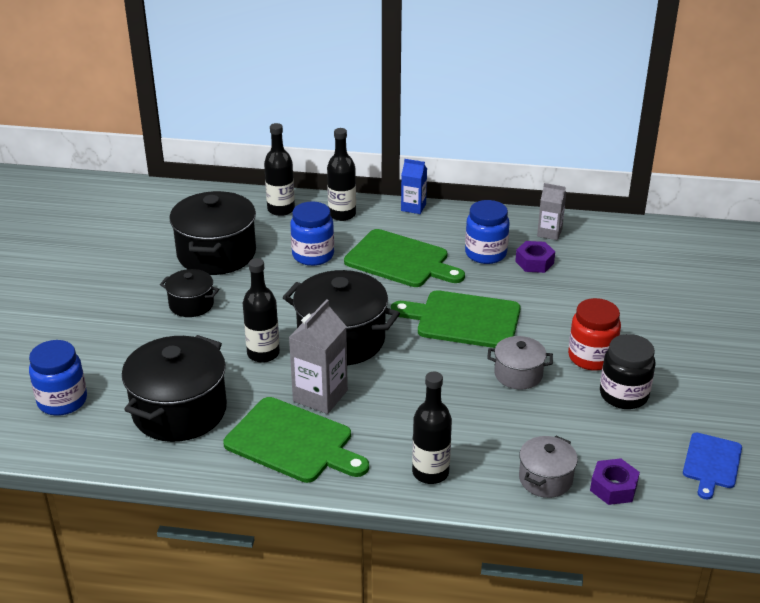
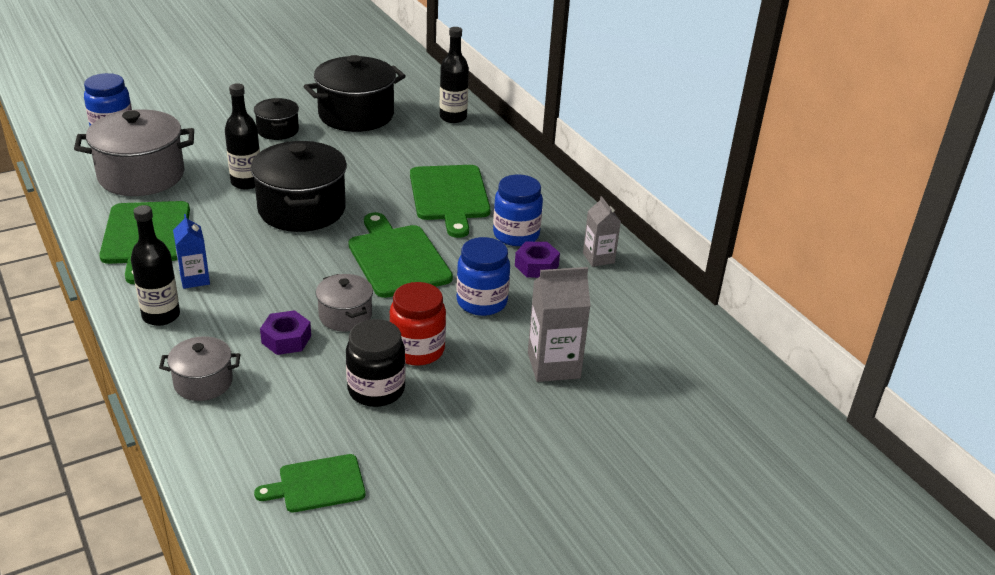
camera: 50 degrees right, 0 degrees up
(179, 411) = (141, 176): black pot -> grey pot
(313, 255) = (405, 154): blue jar -> blue jar (481, 302)
(320, 396) = (216, 227): grey carton -> grey carton (553, 365)
(342, 214) = (482, 145): black bottle -> none
(413, 207) = (540, 174): blue carton -> blue carton (195, 279)
(613, 487) = (224, 428): purple nut -> purple nut (286, 339)
(711, 463) = (317, 484): blue cutting board -> green cutting board

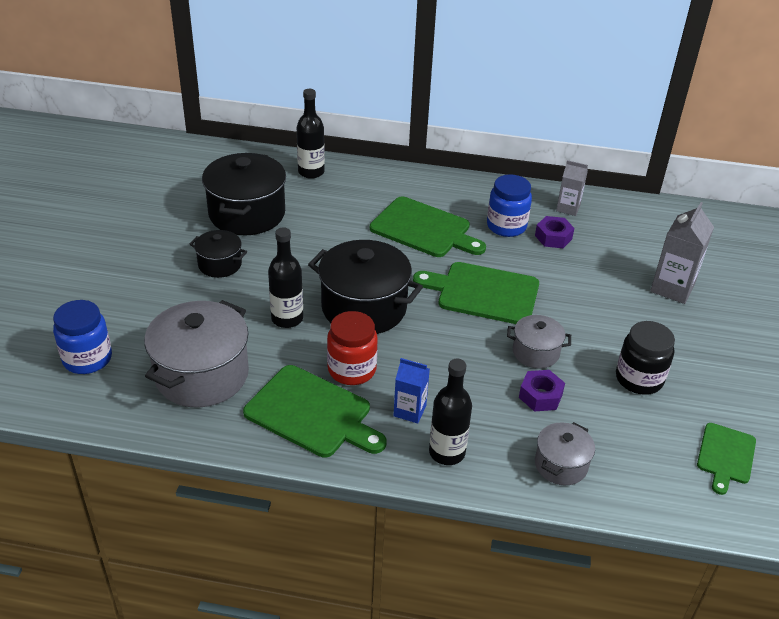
camera: 50 degrees left, 5 degrees up
(417, 350) = (607, 338): red jar -> red jar (352, 370)
(481, 302) = (575, 282): blue jar -> none

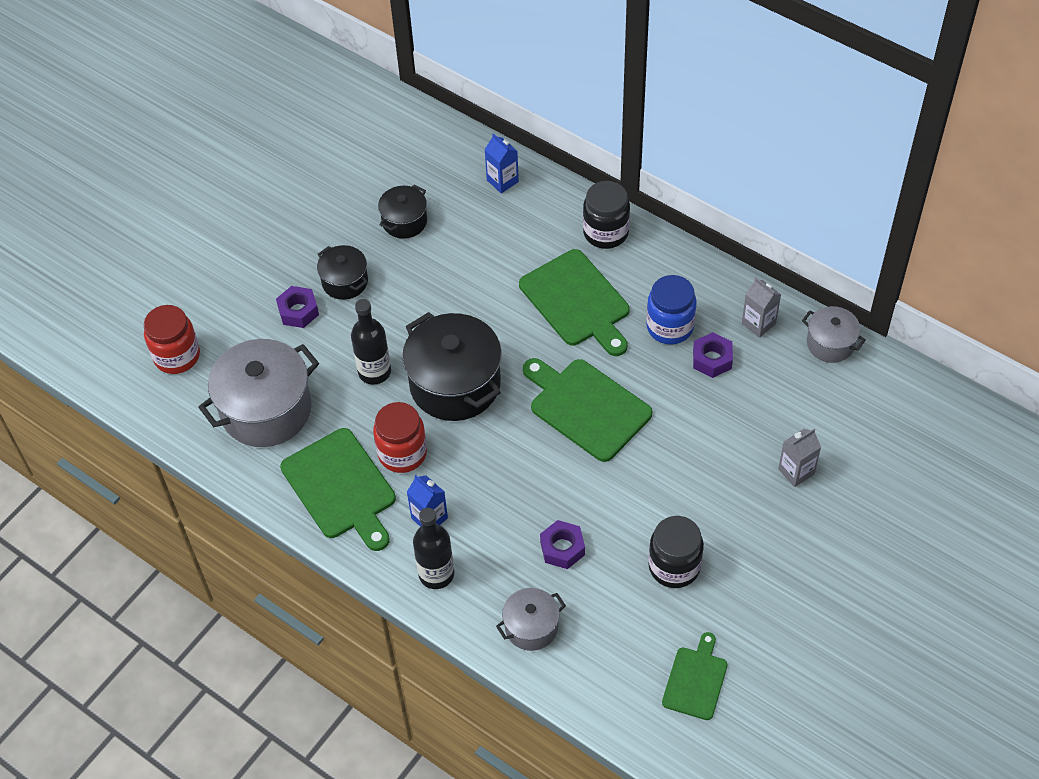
camera: 30 degrees right, 15 degrees up
(87, 359) = (177, 356): blue jar -> red jar
(189, 295) = (298, 311): none -> purple nut
(247, 214) = (404, 221): black pot -> black pot, size x0.53
(311, 172) = (502, 181): black bottle -> blue carton
(414, 183) = (605, 232): none -> black jar
(535, 352) = (591, 498): grey pot -> grey pot (830, 344)
(672, 288) = (796, 471): grey carton -> grey carton, size x0.63
(725, 456) = (696, 680): green cutting board -> green cutting board turned 150 degrees clockwise

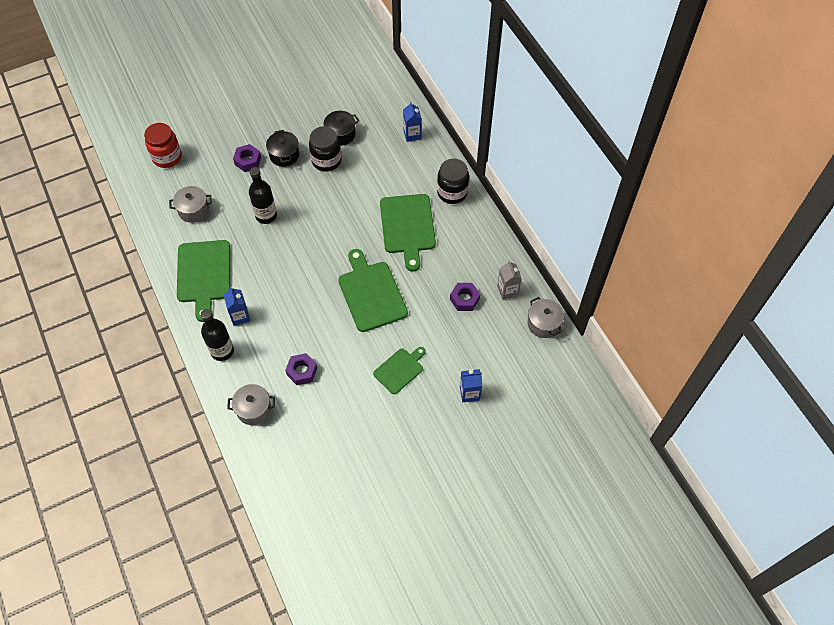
camera: 25 degrees right, 5 degrees up
(266, 410) = (193, 210): grey pot -> grey pot, size x0.53
(402, 453) = (250, 271): red jar -> none
(455, 384) = (305, 244): black pot -> none
(670, 327) = (452, 267): blue jar -> none
(674, 566) = (358, 415): black jar -> black jar (326, 160)
(696, 680) = (325, 490): green cutting board -> green cutting board (400, 369)
(796, 471) = (469, 393): grey carton -> blue carton

